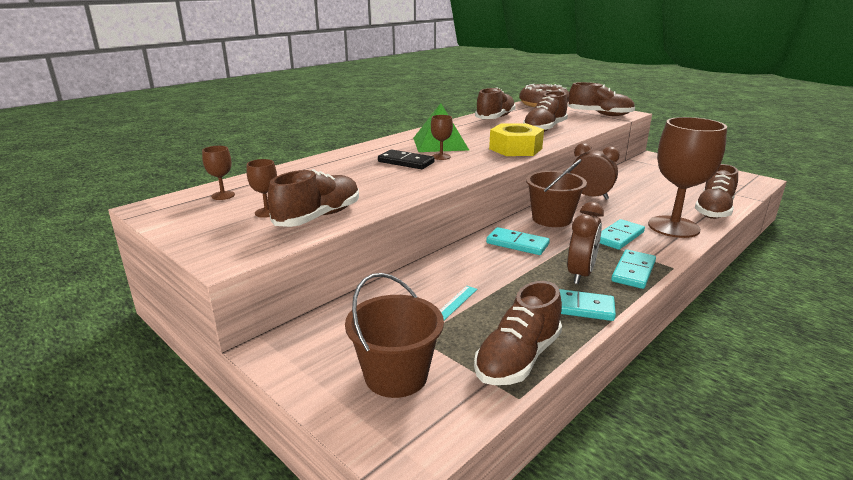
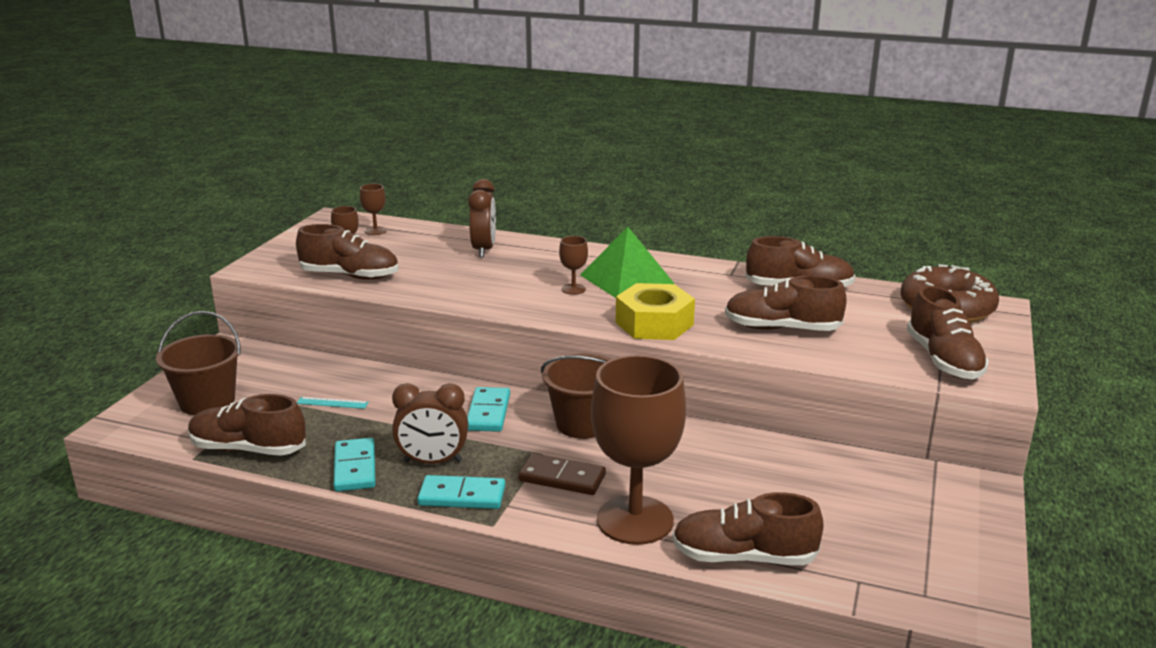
camera: 65 degrees right, 0 degrees up
(406, 162) = (535, 276): black domino -> none
(590, 196) = (696, 442): brown clock -> brown clock (484, 250)
(619, 237) = (562, 478): turquoise domino -> brown domino

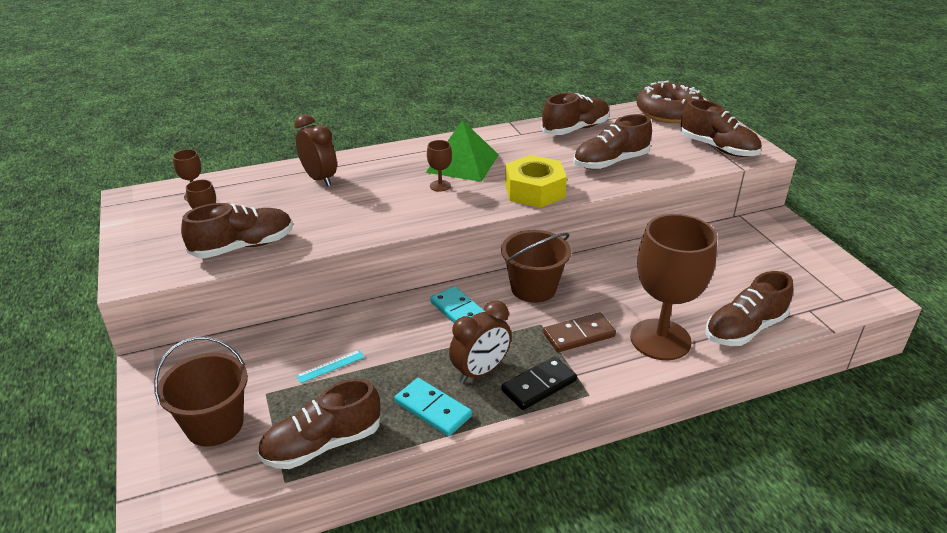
camera: 40 degrees left, 10 degrees up
(462, 496) = (539, 386): turquoise domino -> black domino

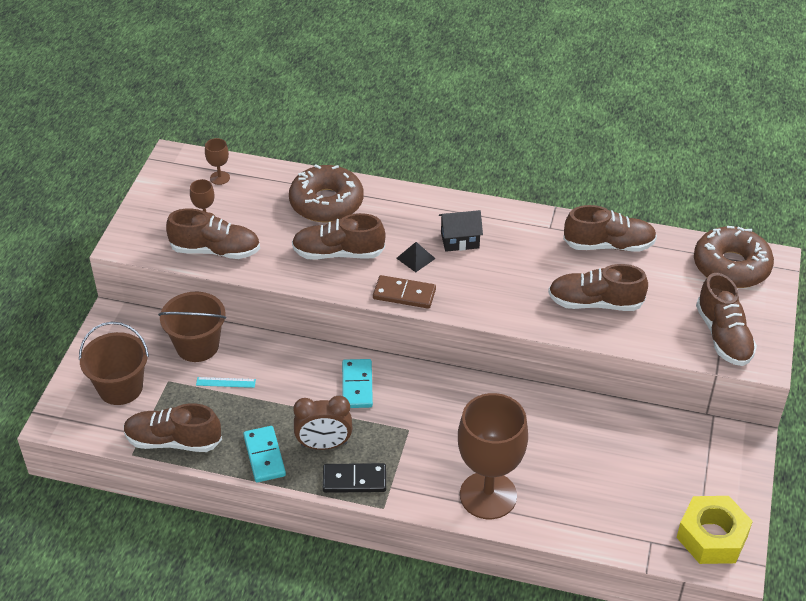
camera: 35 degrees right, 10 degrees up
(319, 179) = (326, 203): brown clock -> brown donut
(440, 186) = (415, 258): brown goblet -> black pyramid
(462, 163) = (460, 240): green pyramid -> black house
(533, 288) = (436, 393): brown bucket -> brown bucket (197, 346)
(534, 191) = (489, 303): yellow nut -> yellow nut (712, 537)
(579, 335) = (428, 455): brown domino -> brown domino (404, 294)
(744, 329) = (569, 525): brown shoe -> brown shoe (338, 253)

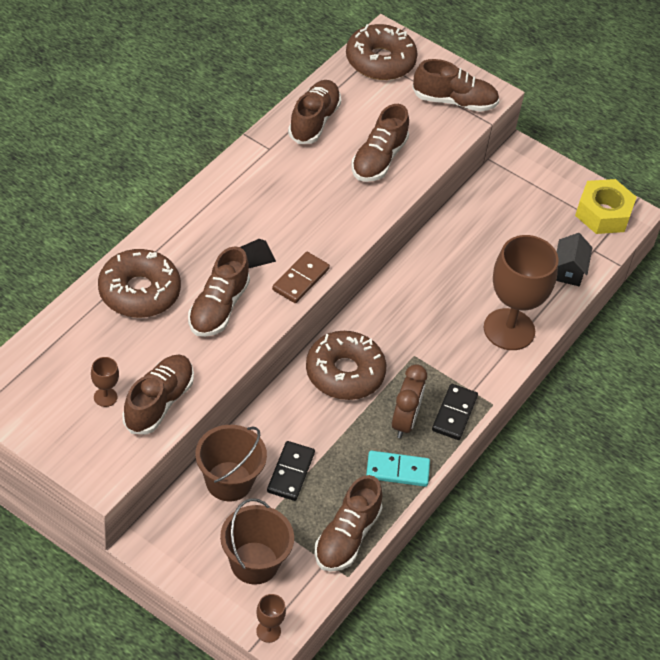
camera: 75 degrees left, 5 degrees up
(219, 178) = (45, 365): brown goblet -> brown goblet (268, 631)
(226, 382) = (290, 472): turquoise ruler -> black domino
(357, 385) = (344, 373): turquoise domino -> brown donut
(460, 240) = (251, 215): black house -> black house (568, 271)

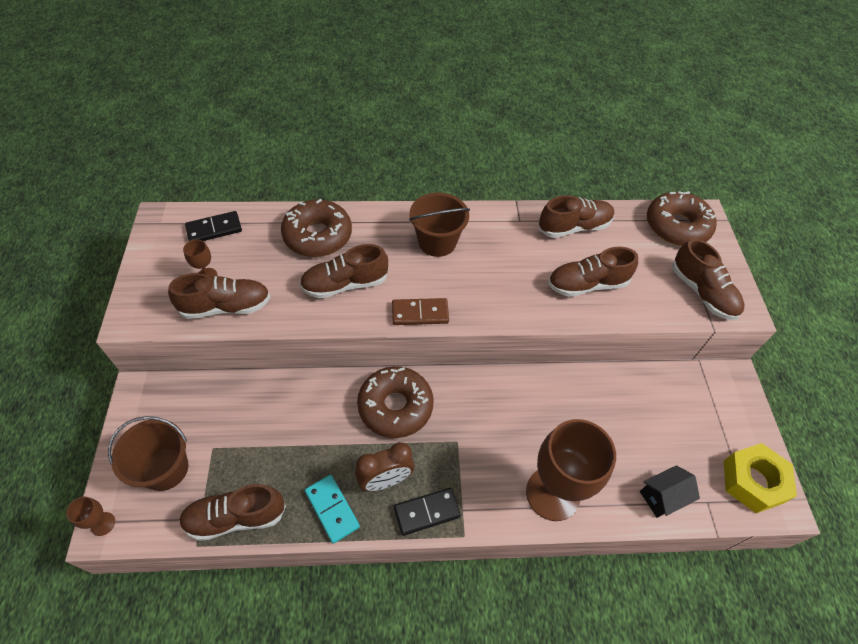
camera: 55 degrees right, 5 degrees up
(229, 481) = (232, 401): brown bucket -> brown bucket (437, 242)
(257, 254) = (417, 274): black pyramid -> none
(290, 472) = (270, 435): black domino -> black domino (214, 229)

